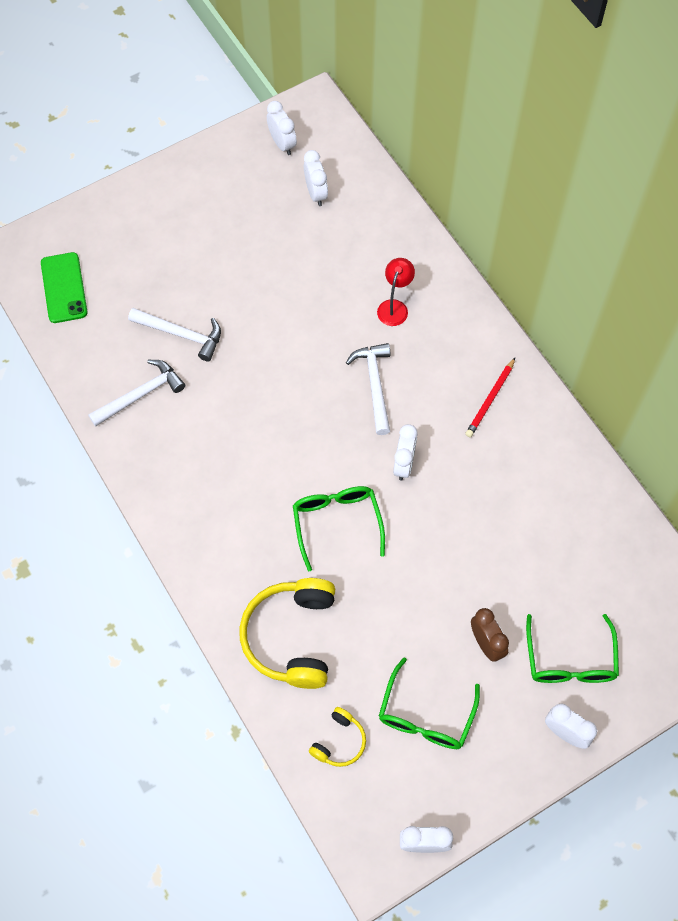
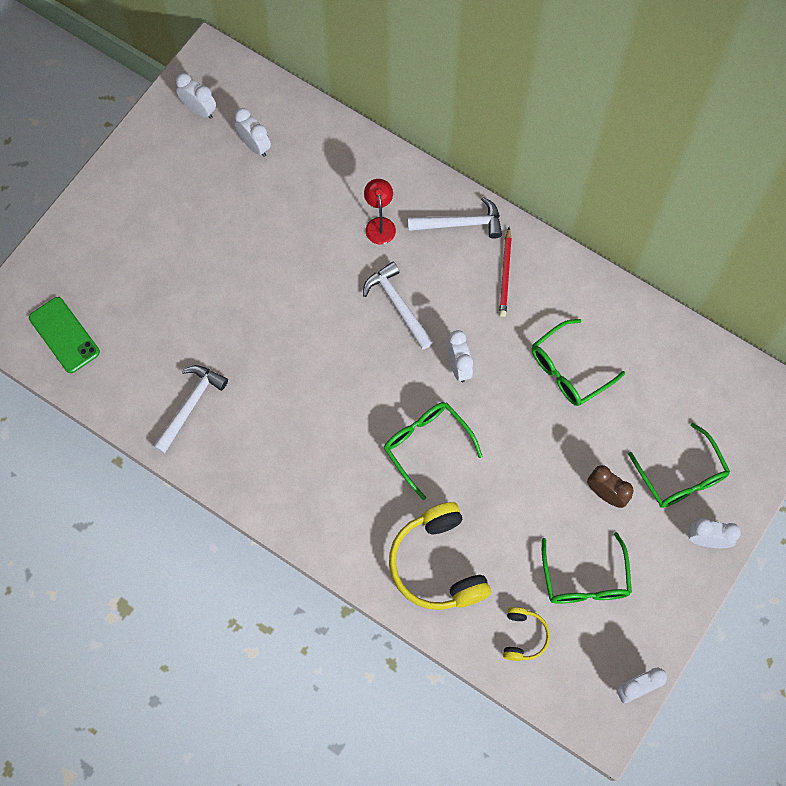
camera: 25 degrees left, 5 degrees up
(181, 334) = (199, 333): white hammer -> white hammer (460, 223)
(507, 512) = (568, 370): none -> green glasses

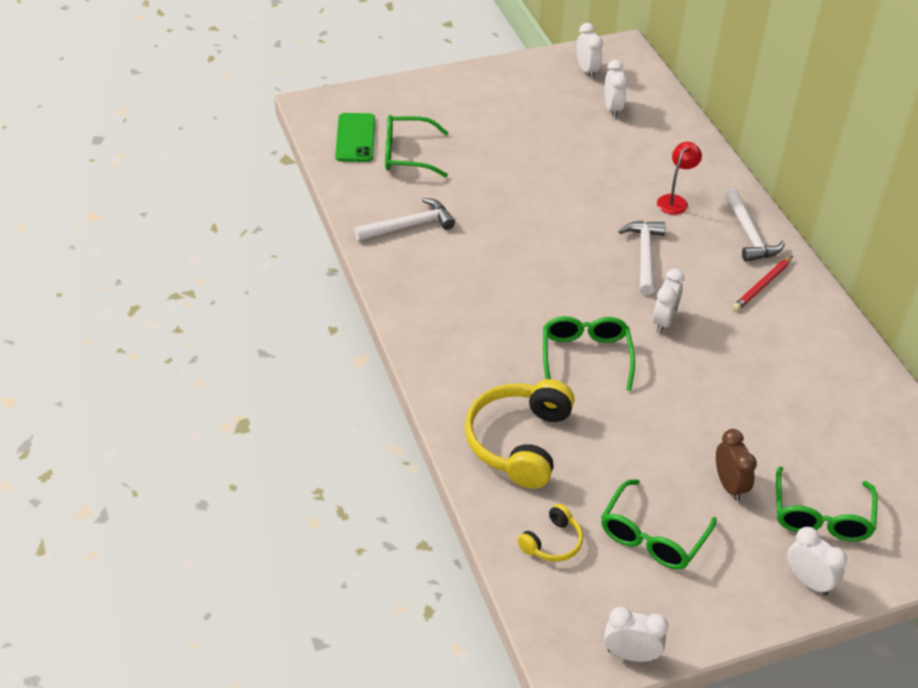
camera: 35 degrees right, 25 degrees down
(460, 223) = (749, 234): white hammer -> white hammer turned 45 degrees clockwise
(568, 370) = (768, 378): green glasses -> green glasses (406, 154)

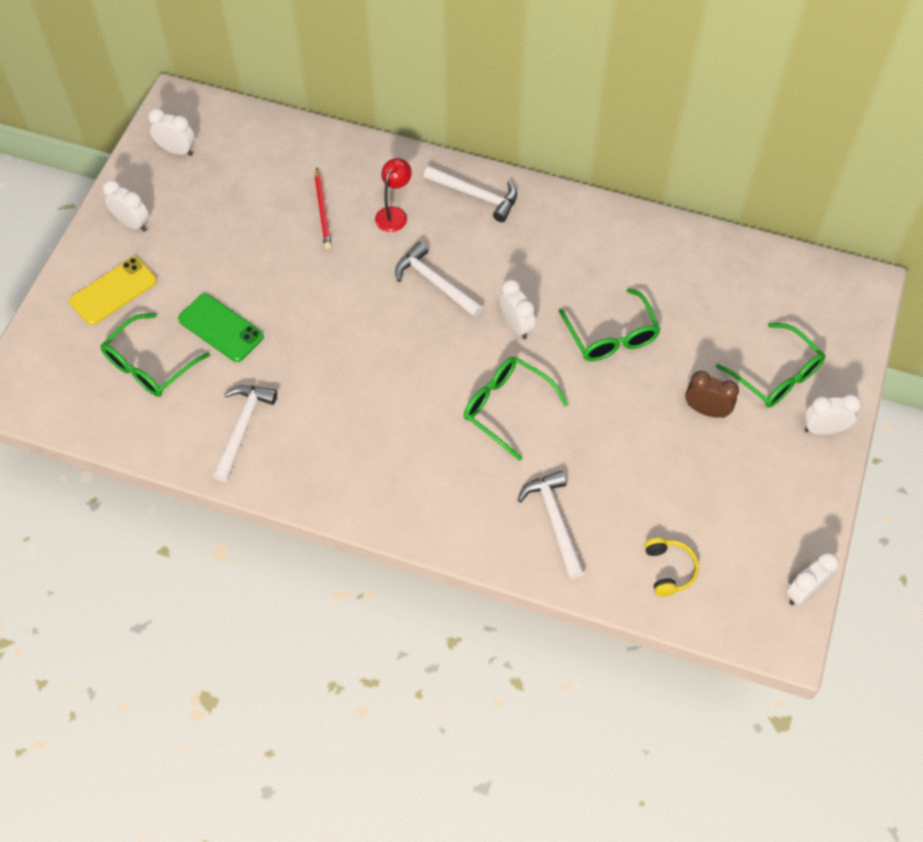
camera: 50 degrees left, 15 degrees up
(355, 138) = (86, 390): green phone -> green phone (221, 328)
(443, 106) = (113, 291): none -> yellow phone
(519, 442) = (555, 521): yellow headphones -> white hammer
(612, 109) = (244, 170): white clock -> white clock (132, 223)
(652, 537) = (714, 498): green glasses -> green glasses (611, 336)
(675, 201) = (394, 214): red lamp -> red lamp turned 45 degrees clockwise
(762, 285) = (536, 231): red pencil -> red pencil (322, 211)

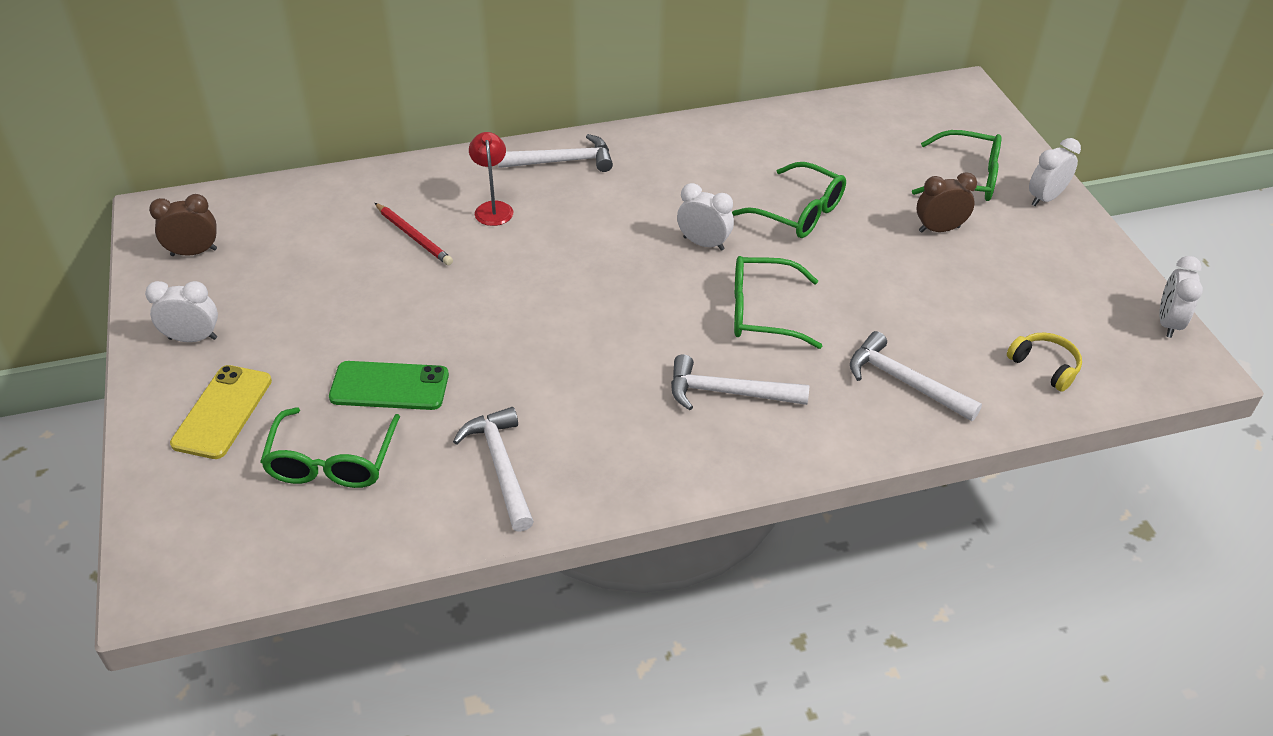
camera: 35 degrees left, 15 degrees down
(177, 150) = (194, 252): white clock -> brown clock
(435, 283) = (590, 244): white hammer -> white hammer (728, 392)

